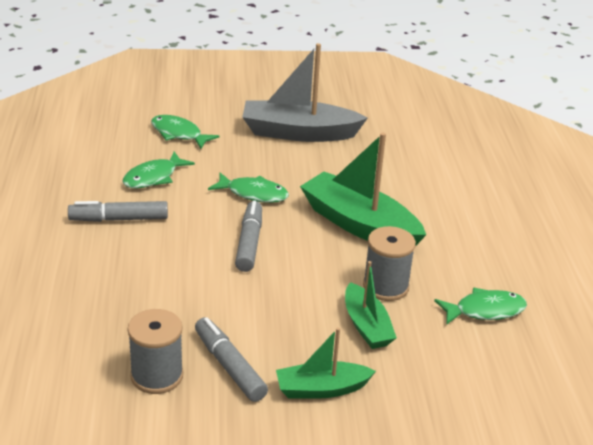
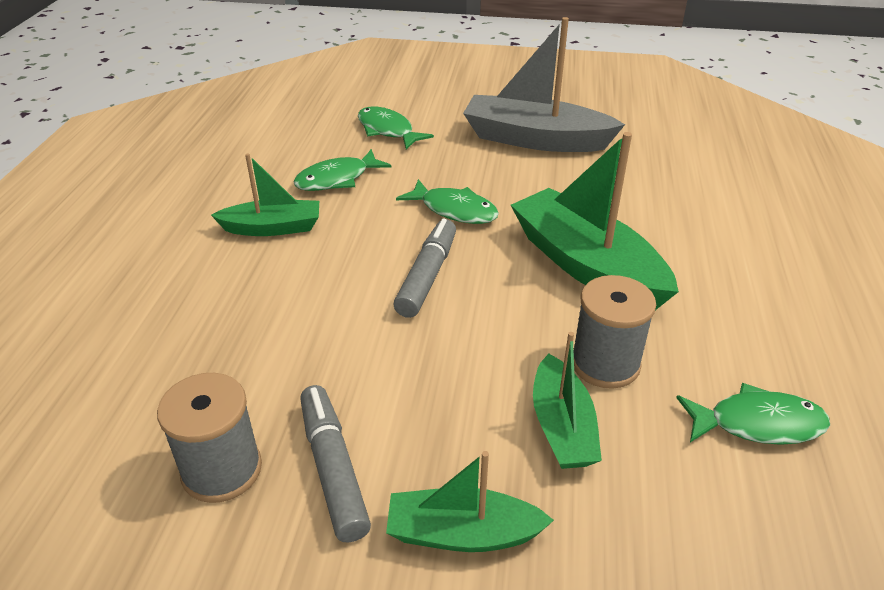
camera: 15 degrees right, 5 degrees up
(119, 219) = (272, 228): grey marker -> green boat

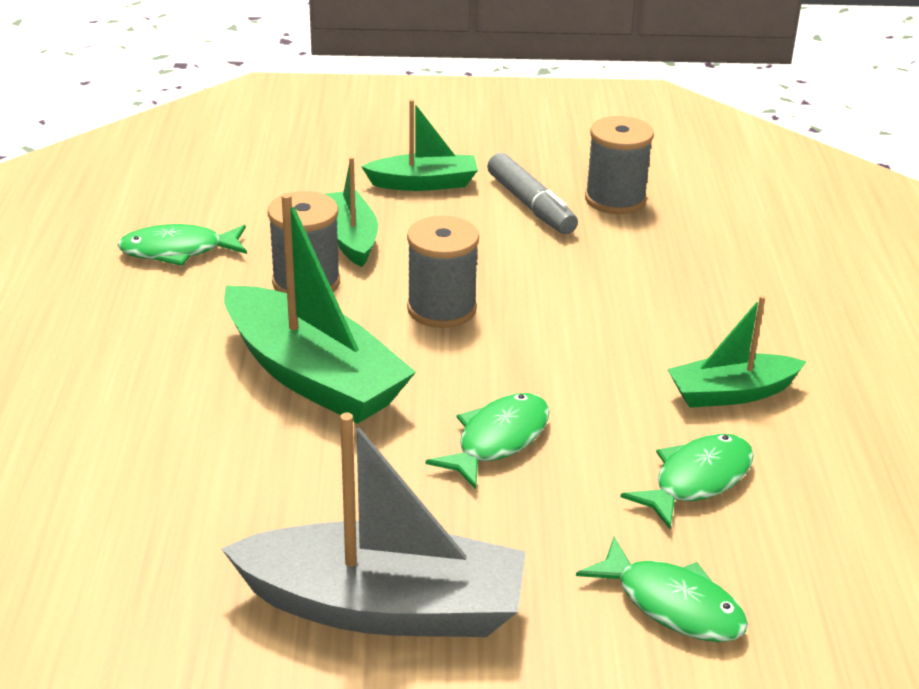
camera: 170 degrees right, 5 degrees down
(427, 276) = (506, 349): grey marker -> none
(454, 210) = (497, 440): green fish -> green fish turned 105 degrees clockwise
(474, 320) = (441, 309): none -> grey spool

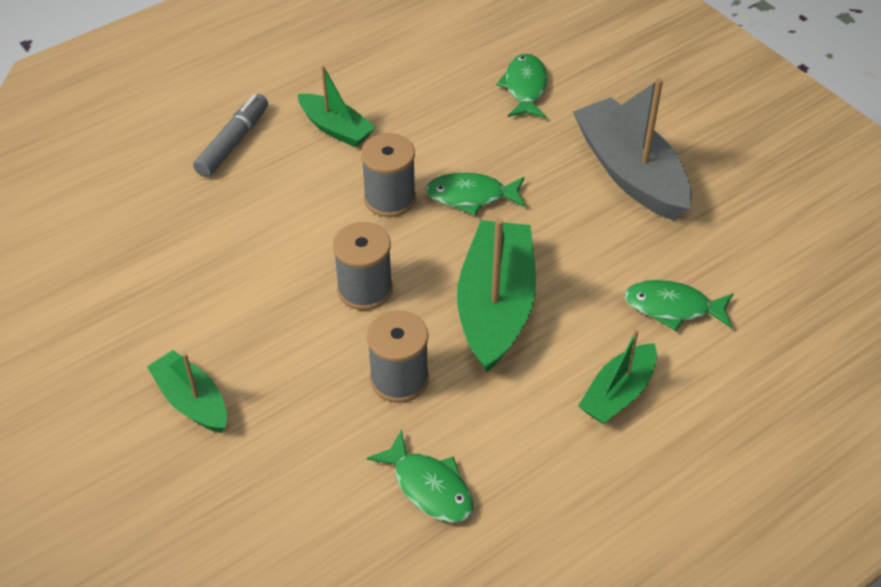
camera: 125 degrees left, 15 degrees up
(351, 238) = (318, 392): green boat -> green boat (618, 393)
(531, 205) = (177, 317): grey marker -> grey marker (233, 142)
(615, 199) = (129, 275): grey spool -> grey spool (390, 199)
(696, 480) = (428, 113): green fish -> green fish (673, 308)

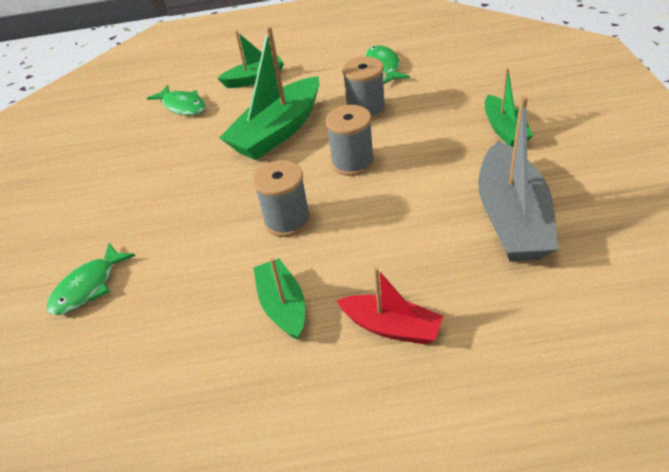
camera: 145 degrees left, 5 degrees down
(233, 142) = (391, 327): grey marker -> red boat
(471, 196) = (227, 203): green fish -> none
(630, 173) = (106, 186): grey boat -> grey boat (511, 218)

